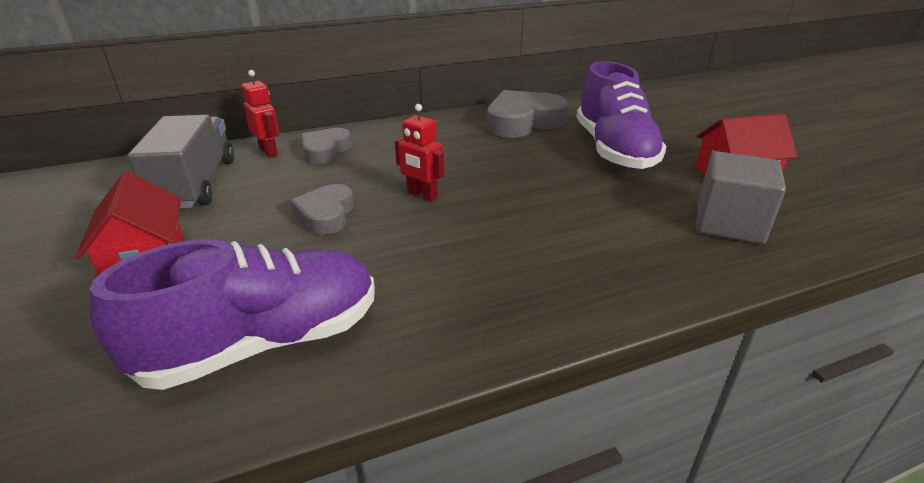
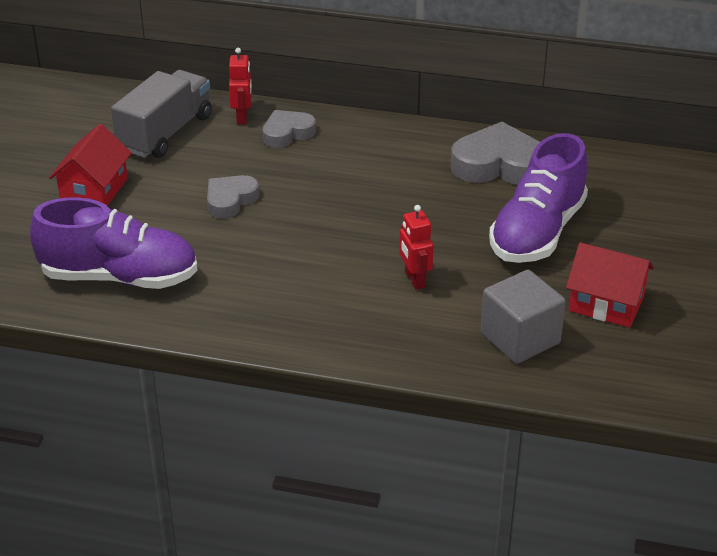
camera: 35 degrees right, 5 degrees up
(422, 195) = (315, 211): red robot -> red robot (414, 280)

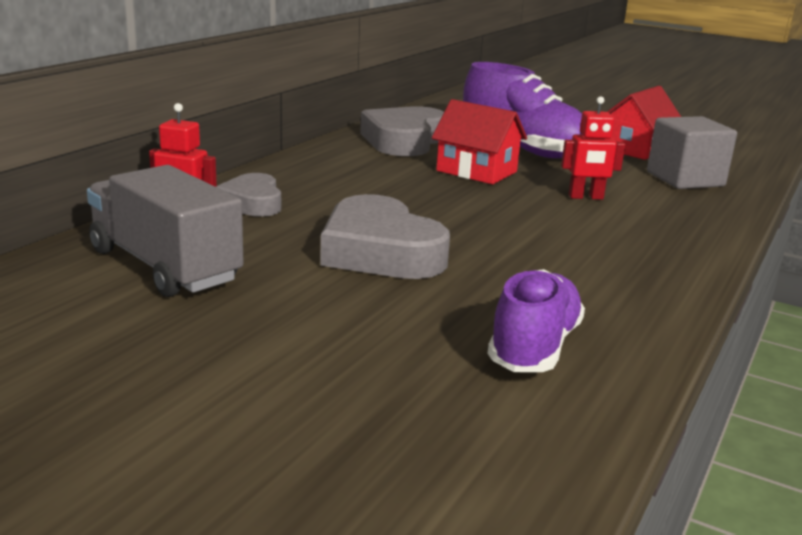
camera: 75 degrees left, 15 degrees down
(94, 190) = (275, 338): red house -> red house (476, 171)
(119, 277) = (534, 347): purple shoe -> purple shoe, size x0.65
(230, 200) = (380, 252): grey heart -> grey heart, size x1.66

